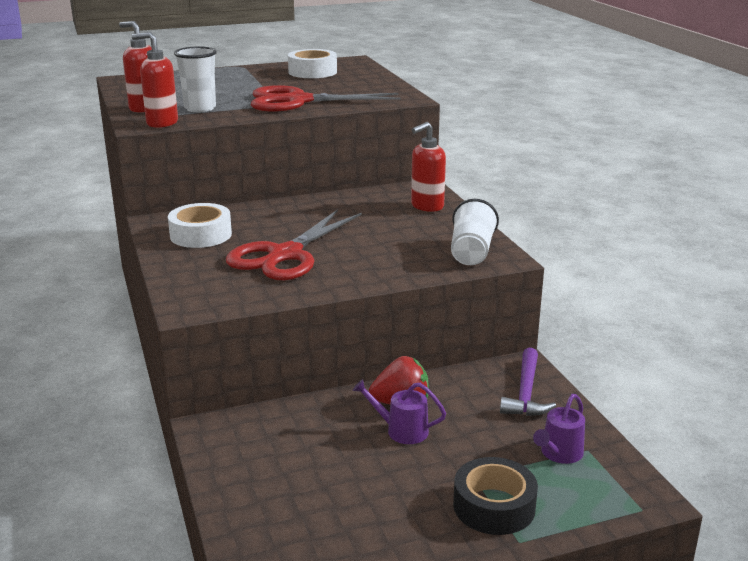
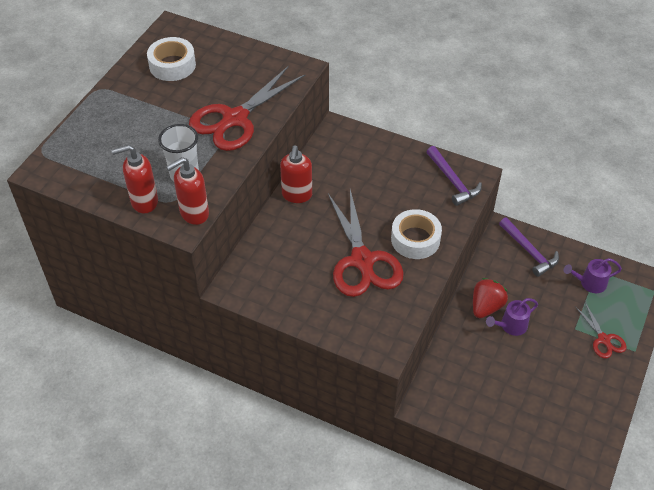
camera: 45 degrees left, 25 degrees up
(201, 235) = (283, 280): white tape -> white tape (415, 239)
(426, 206) = (368, 150): red soap dispenser -> red soap dispenser (297, 195)
(471, 252) = (453, 181): white cup -> purple hammer
(494, 506) = (603, 339): black tape -> red scissors
(559, 454) = (589, 283): purple watering can -> purple watering can turned 90 degrees clockwise

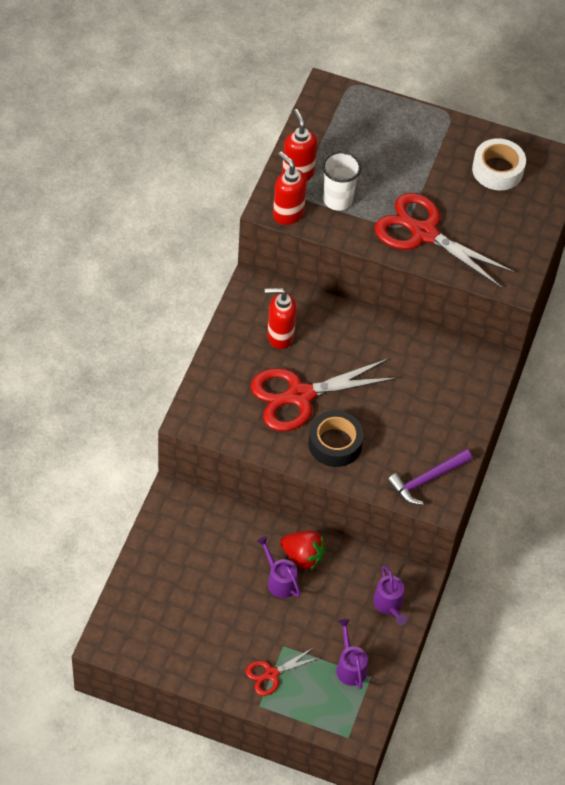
camera: 80 degrees right, 5 degrees up
(297, 195) = (382, 332): red soap dispenser -> red soap dispenser (279, 336)
(415, 239) = (335, 443): white tape -> black tape
(529, 251) = (389, 605): purple hammer -> purple watering can

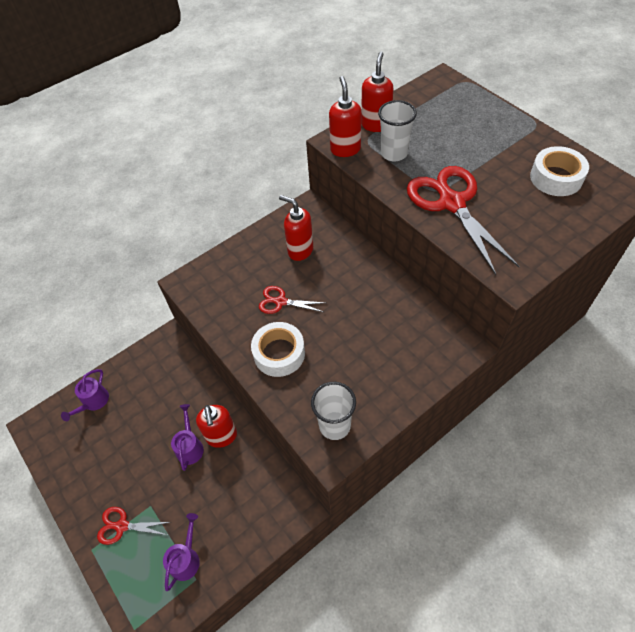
camera: 40 degrees right, 0 degrees up
(300, 396) = (281, 302): red scissors -> red scissors, size x0.50
(303, 557) = (222, 436): red strawberry -> red soap dispenser
(335, 443) = (279, 353): black tape -> white tape
(389, 605) = (259, 519): purple watering can -> purple watering can (93, 402)
(427, 480) = (334, 425): purple hammer -> white cup

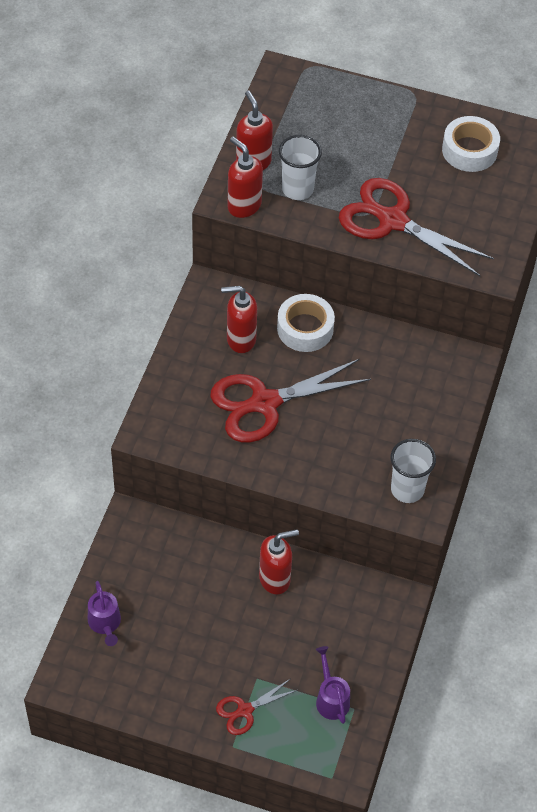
camera: 40 degrees left, 0 degrees up
(190, 446) = (250, 606): purple watering can -> none
(222, 436) = (275, 579): red soap dispenser -> red soap dispenser turned 60 degrees counterclockwise
(279, 353) = (305, 453): white tape -> white tape (305, 328)
(281, 302) = (265, 403): red scissors -> red scissors, size x2.01

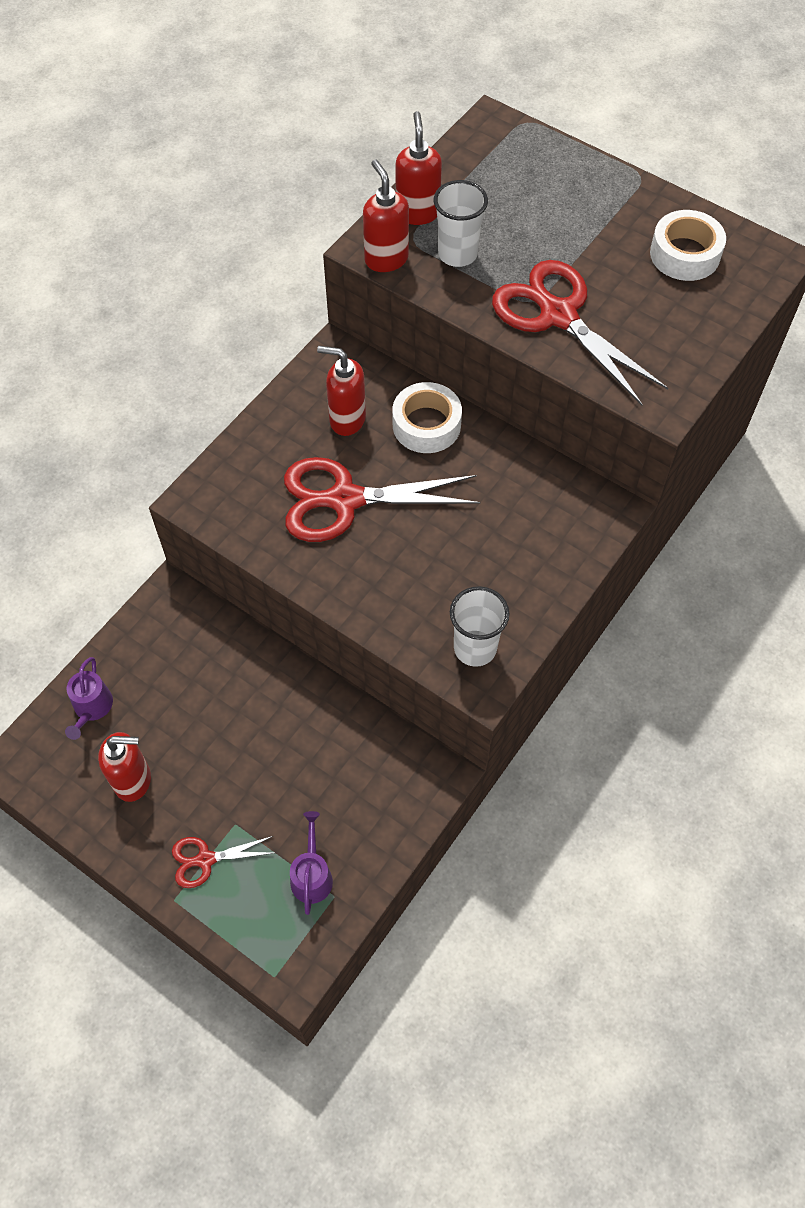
camera: 20 degrees right, 5 degrees up
(275, 579) = (303, 709): red soap dispenser -> red soap dispenser (133, 780)

